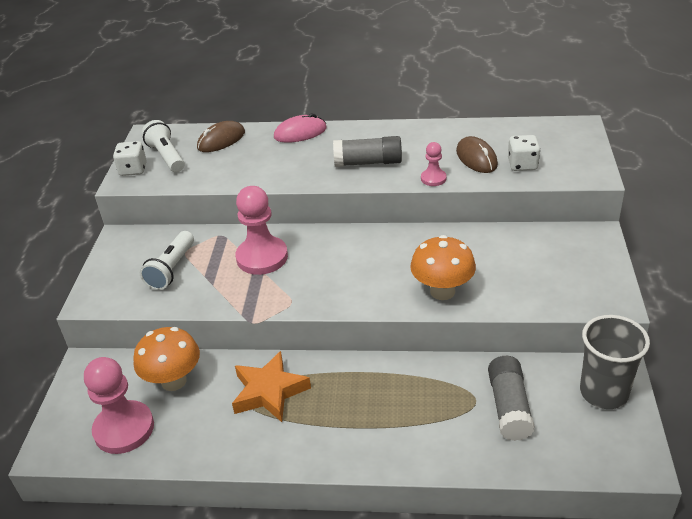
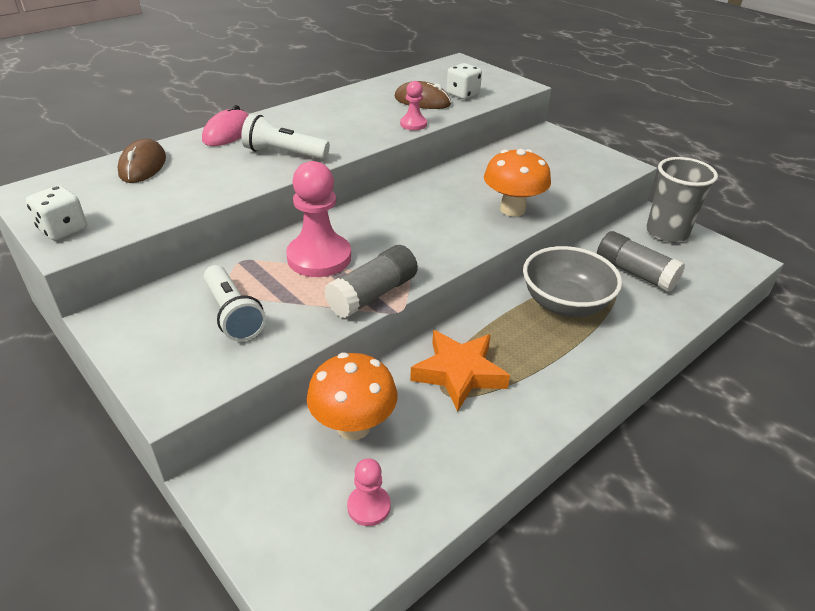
camera: 50 degrees left, 0 degrees up
(124, 429) = (369, 506): pink pawn -> pink pawn, size x0.51
(166, 156) = (92, 202): white flashlight -> white flashlight (284, 153)
(368, 162) = (337, 132): grey glue stick -> grey glue stick (372, 294)
(411, 393) = (565, 304): none -> grey bowl

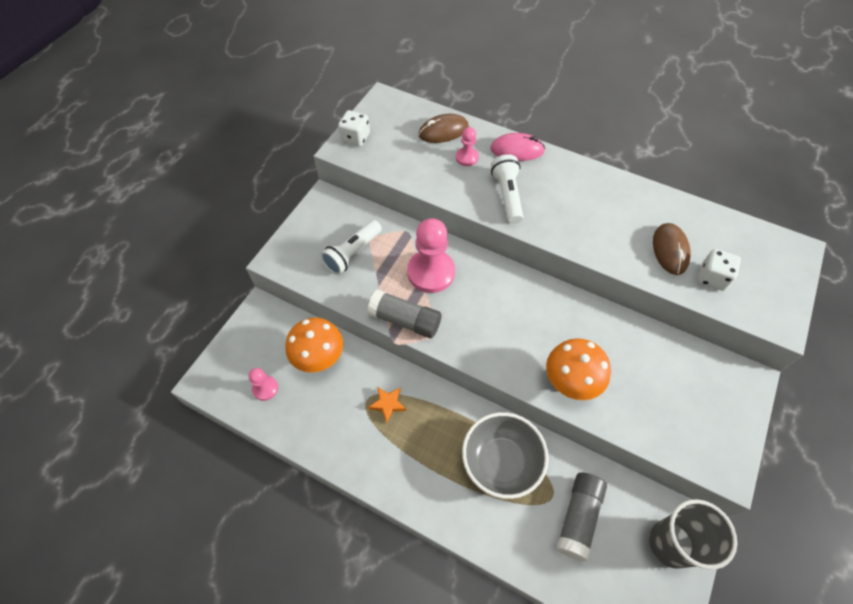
camera: 70 degrees right, 20 degrees up
(413, 124) = (616, 259): pink pawn -> pink pawn (467, 157)
(459, 373) = (387, 404): orange star -> orange star, size x0.53

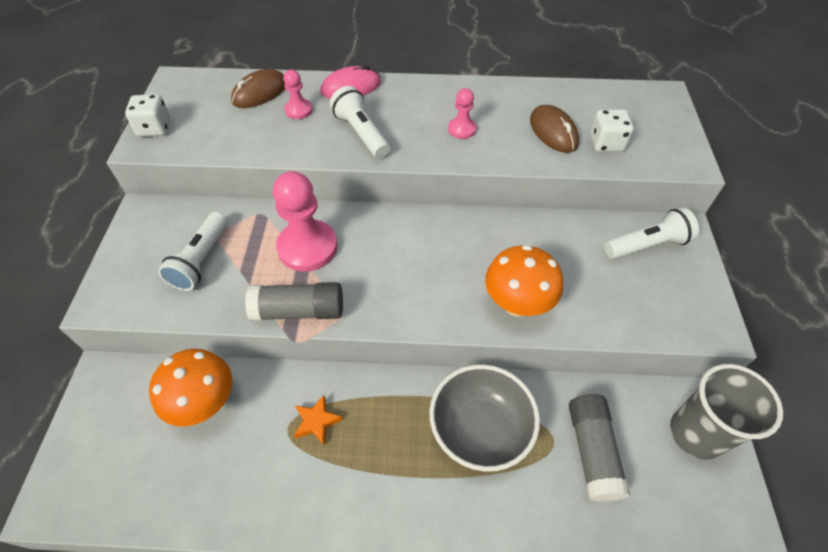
camera: 25 degrees left, 5 degrees down
(265, 388) = (143, 473): pink pawn -> pink pawn (462, 129)
(708, 378) = (647, 245): none -> white flashlight

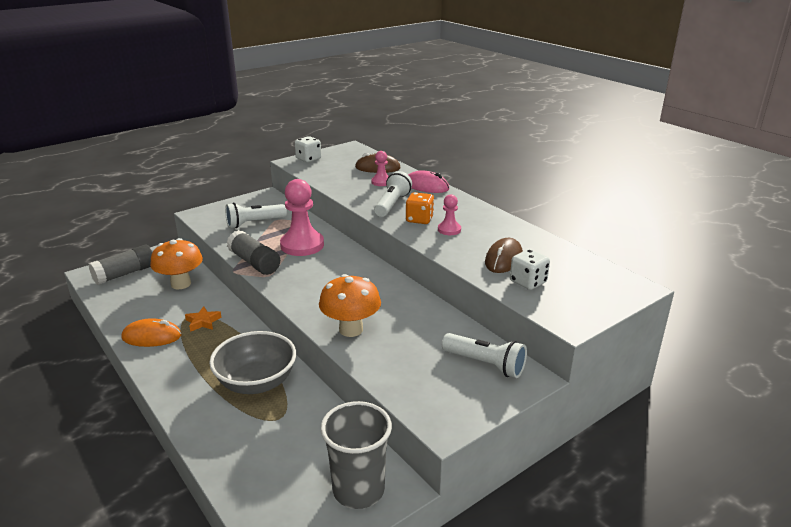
camera: 50 degrees right, 25 degrees down
(296, 494) = (152, 337): none -> orange mouse
(418, 135) = (419, 219): none -> orange dice
(592, 451) = (287, 439): grey glue stick -> grey glue stick (125, 274)

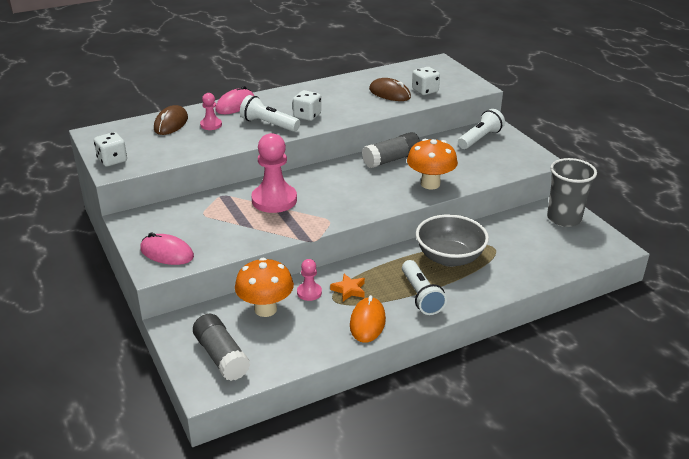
camera: 80 degrees left, 5 degrees up
(218, 214) = (167, 253): none -> pink mouse
(254, 223) = (205, 228): white flashlight -> white flashlight (421, 296)
(254, 262) = (300, 228): grey glue stick -> grey glue stick (391, 159)
(419, 219) = (307, 116): orange dice -> white dice
(449, 230) = (332, 106): pink pawn -> pink pawn (309, 292)

